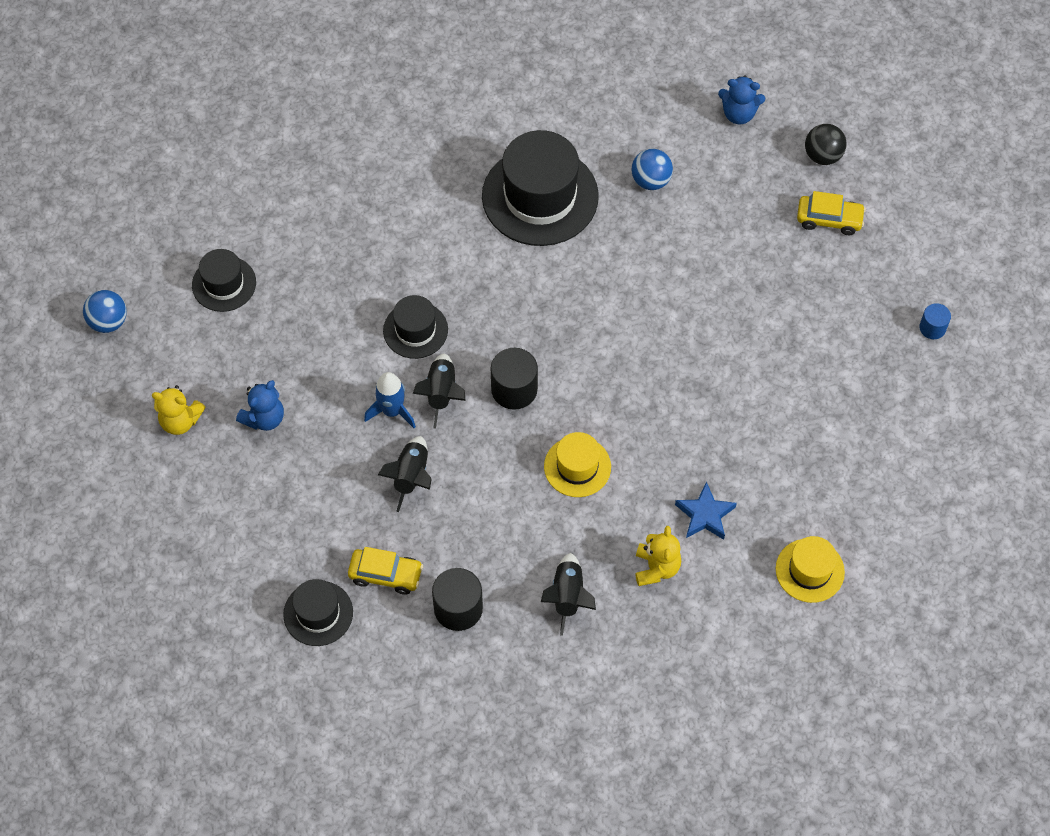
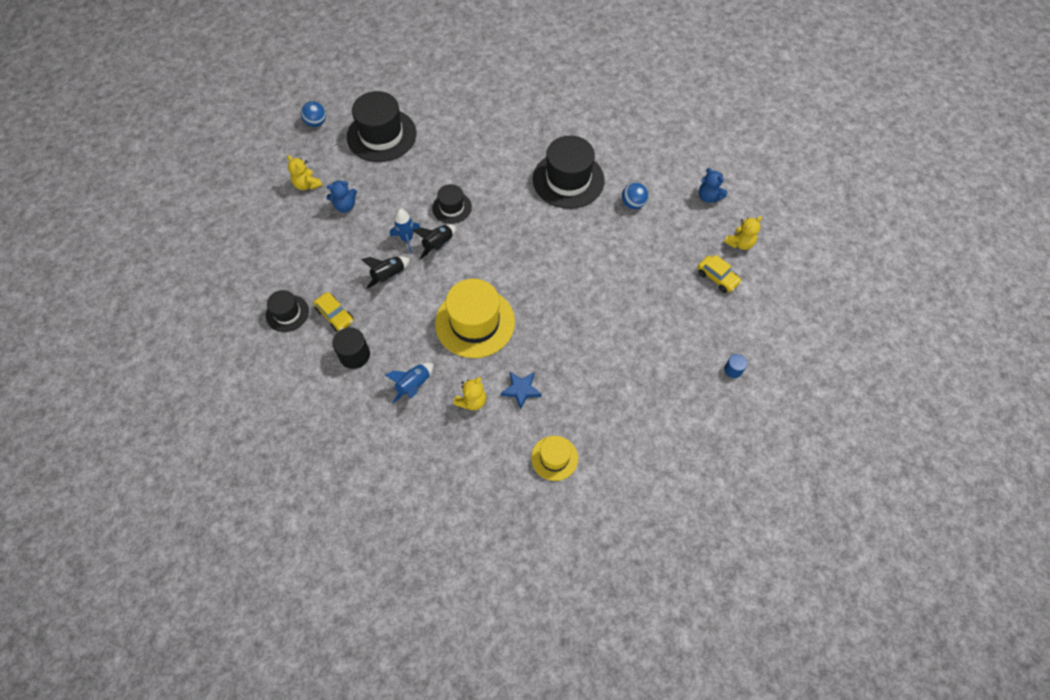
camera: 35 degrees right, 0 degrees up
(224, 284) = (381, 135): black hat -> black hat, size x1.86
(514, 389) = (476, 264): black cylinder -> none
(568, 596) = (413, 385): black rocket -> blue rocket
(577, 467) = (475, 322): yellow hat -> yellow hat, size x1.86
(822, 155) = (740, 243): black ball -> yellow teddy bear

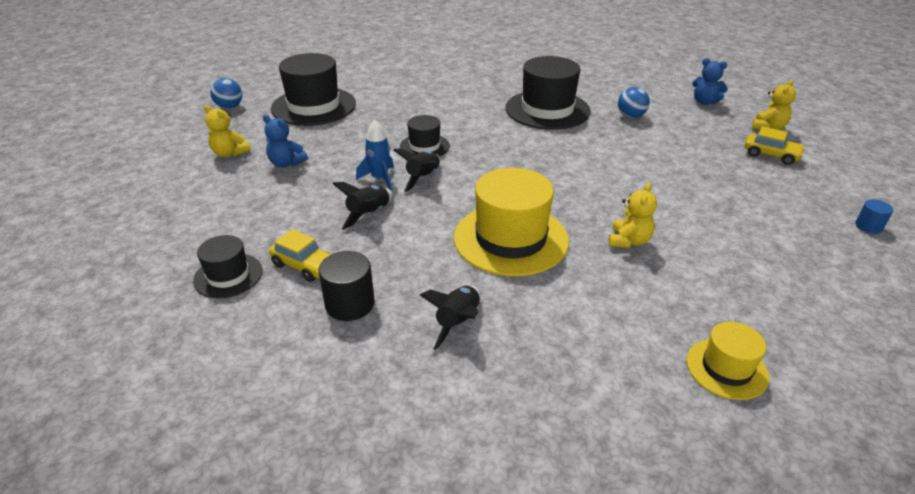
camera: 15 degrees left, 25 degrees down
(345, 206) = (286, 163): blue teddy bear -> blue teddy bear turned 60 degrees clockwise
(413, 385) = (458, 322): blue rocket -> black rocket
(472, 401) = (556, 323): yellow teddy bear -> yellow teddy bear (628, 241)
(521, 390) = (620, 297): blue star -> none

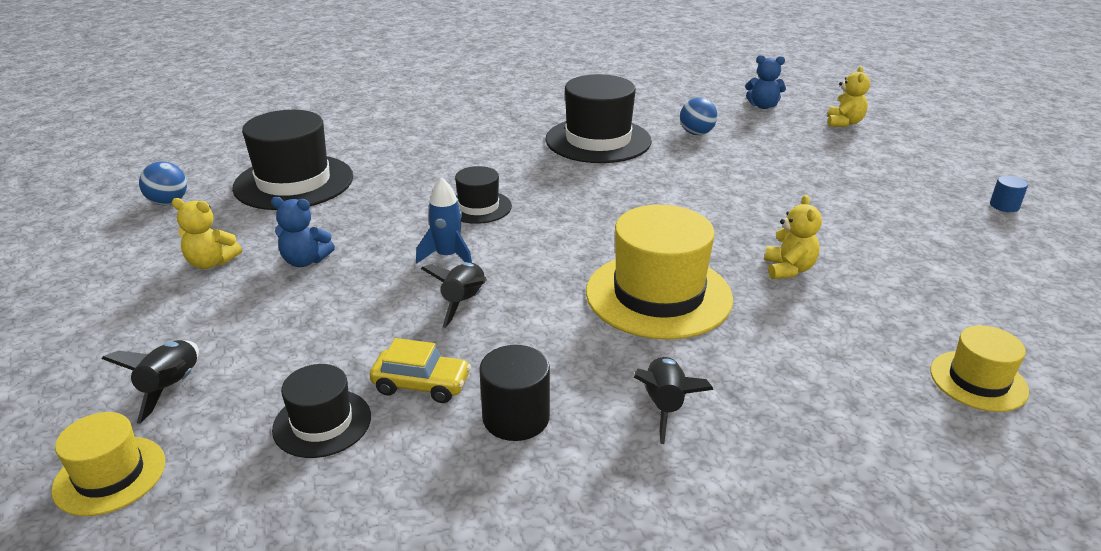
camera: 20 degrees left, 5 degrees down
(93, 277) = (110, 475): none -> yellow hat
(423, 178) = (503, 245): black rocket -> black rocket (171, 387)
(771, 155) = (866, 151): yellow car -> none

